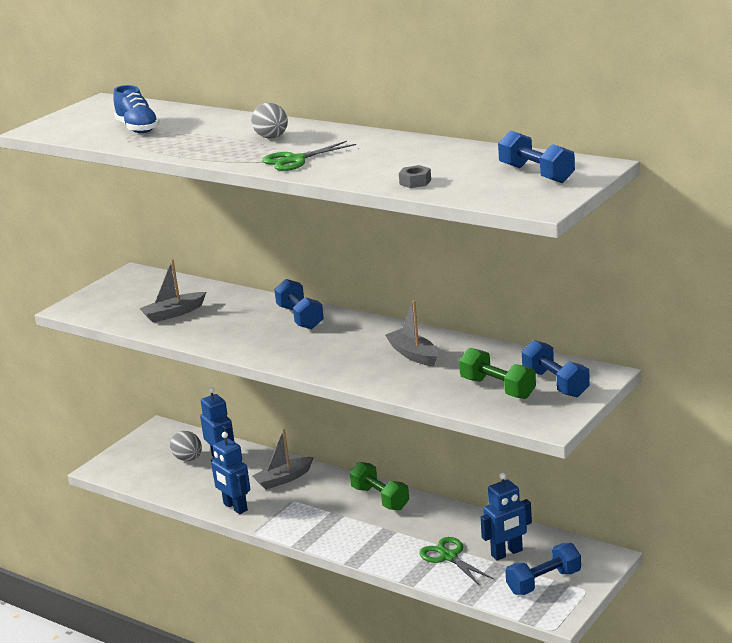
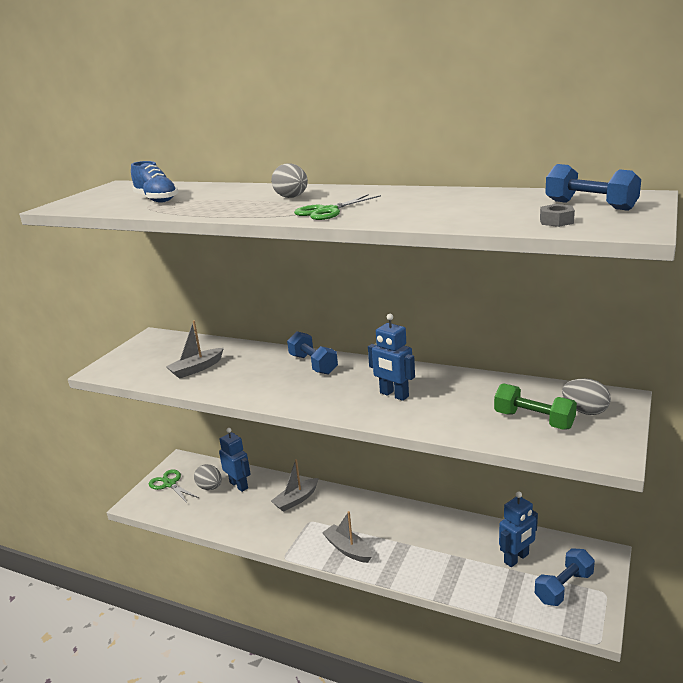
camera: 10 degrees left, 0 degrees up
(235, 507) = (261, 532): blue robot -> blue robot (394, 395)
(380, 498) = (384, 512): green dumbbell -> none
(413, 354) = (433, 392): grey boat -> grey boat (348, 549)
(415, 182) = (470, 219): grey nut -> grey nut (556, 221)
(449, 557) = (467, 567): green scissors -> green scissors (169, 484)
(555, 383) = (585, 411): blue dumbbell -> grey egg

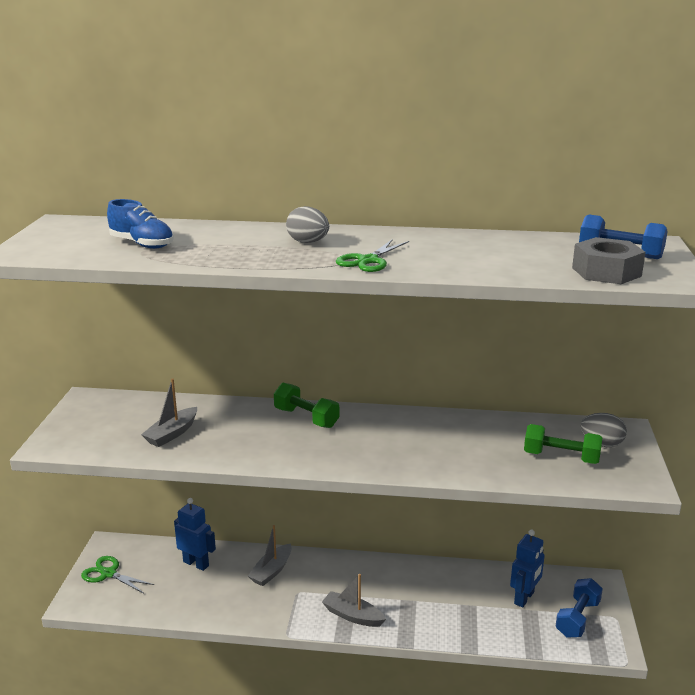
camera: 20 degrees left, 0 degrees up
(210, 487) = (162, 571): grey egg -> none
(313, 364) = (306, 418): blue dumbbell -> green dumbbell
(394, 395) = (413, 444): blue robot -> none
(556, 221) = (606, 272): grey nut -> grey nut, size x2.06

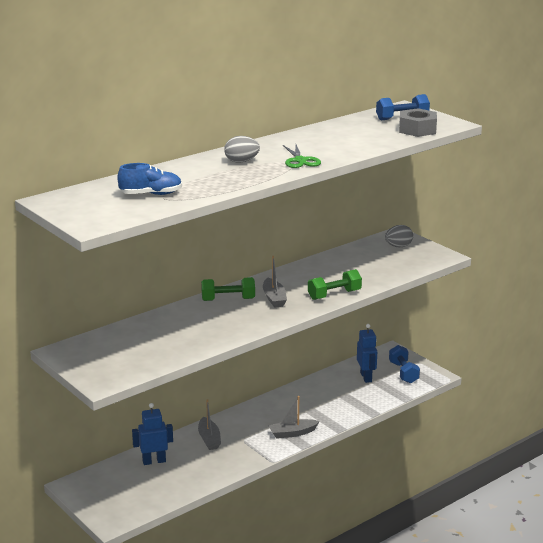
camera: 45 degrees left, 0 degrees up
(108, 574) = (104, 497): green scissors -> none
(172, 434) = (166, 342): grey boat -> grey boat (274, 298)
(561, 457) = (391, 261): green dumbbell -> green dumbbell (334, 295)

